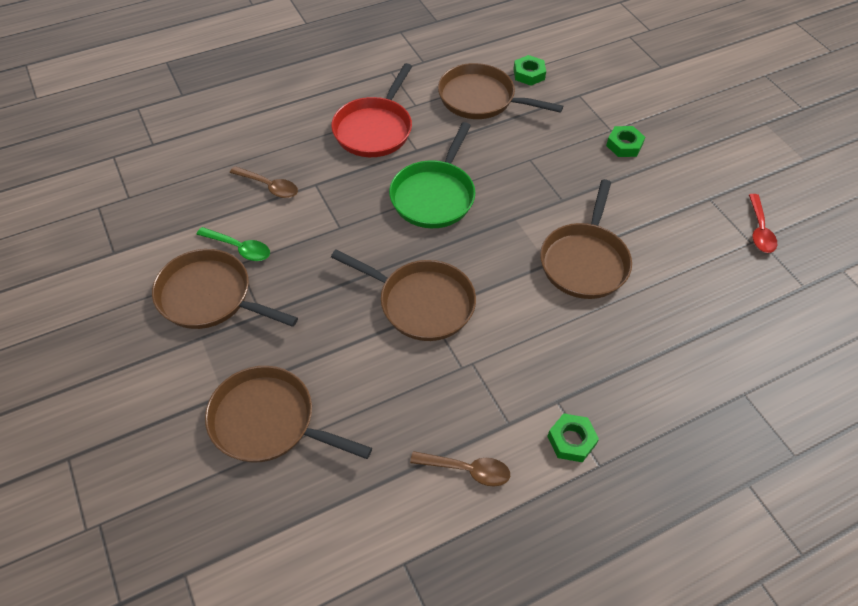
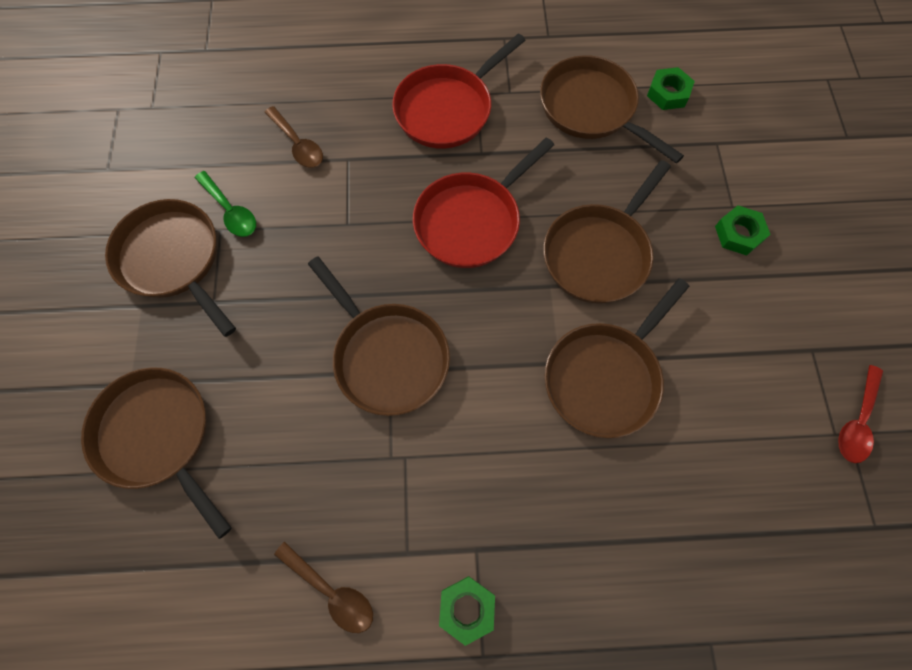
camera: 25 degrees right, 15 degrees up
(434, 195) = (471, 221): green pan -> red pan
(537, 187) = (598, 253): none -> brown pan

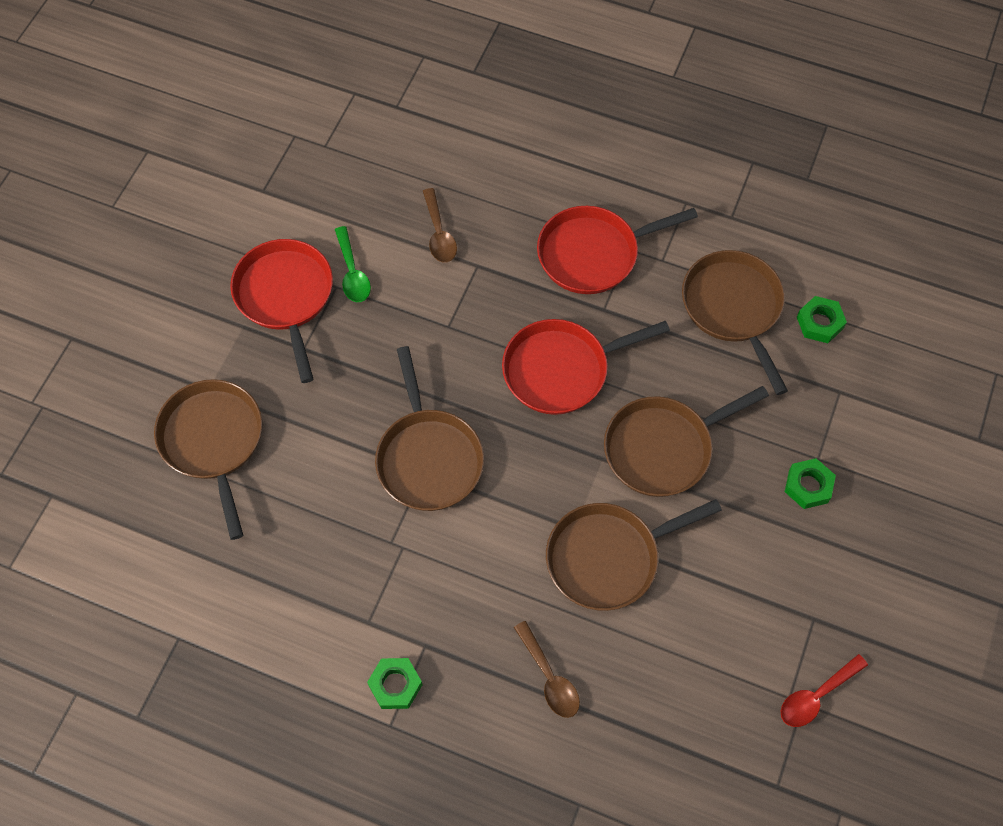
camera: 25 degrees right, 5 degrees down
(173, 259) = (286, 297): brown pan -> red pan
(331, 591) = (296, 623): brown spoon -> brown spoon (549, 677)

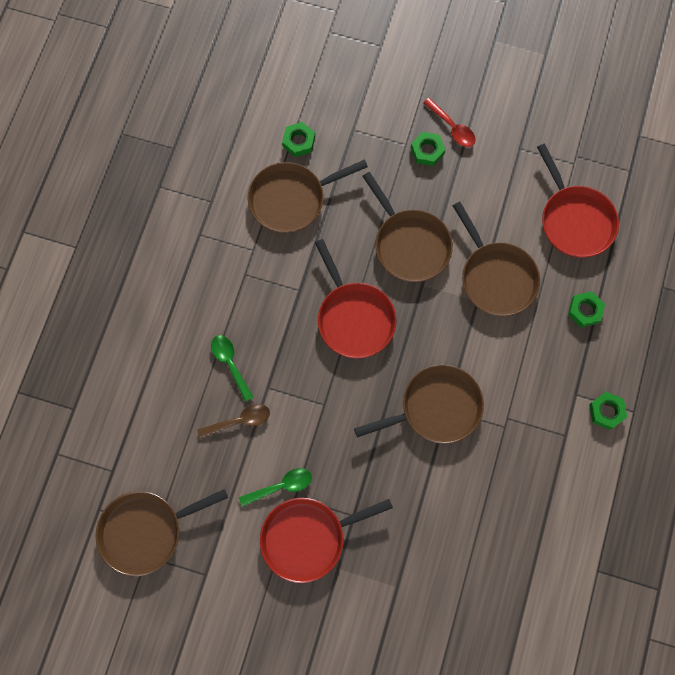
camera: 95 degrees left, 10 degrees up
(213, 441) = (441, 574): brown pan -> brown pan (146, 531)
(512, 227) = (230, 364): none -> green spoon
(549, 677) = (585, 311): brown spoon -> green nut
(593, 254) = (250, 300): red pan -> red pan (574, 220)
(816, 696) = (570, 148): red spoon -> red spoon (452, 128)

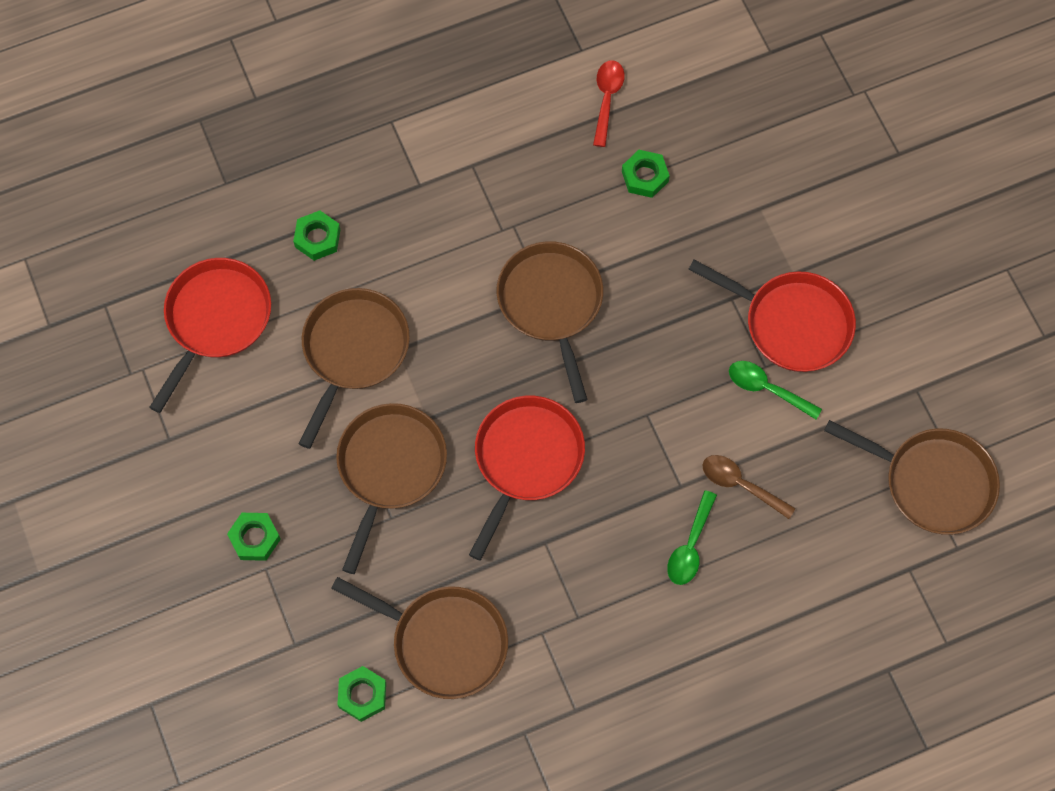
camera: 130 degrees left, 5 degrees down
(436, 408) = (551, 304): brown pan -> brown pan turned 45 degrees clockwise
(452, 128) = (201, 533): red spoon -> red spoon (607, 99)
(606, 411) = (413, 146): green nut -> green nut (645, 176)

